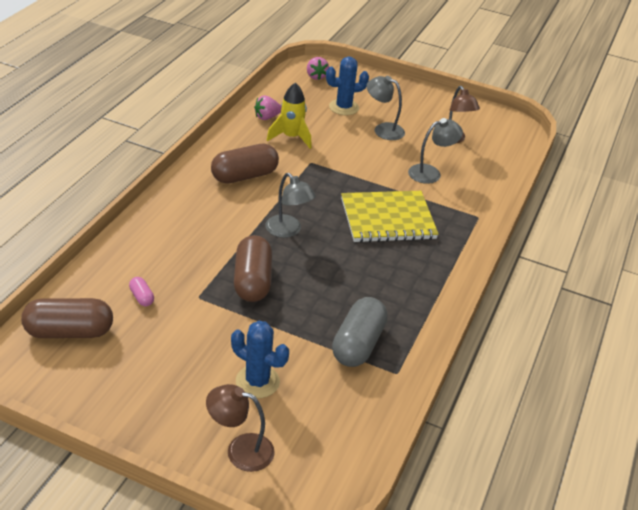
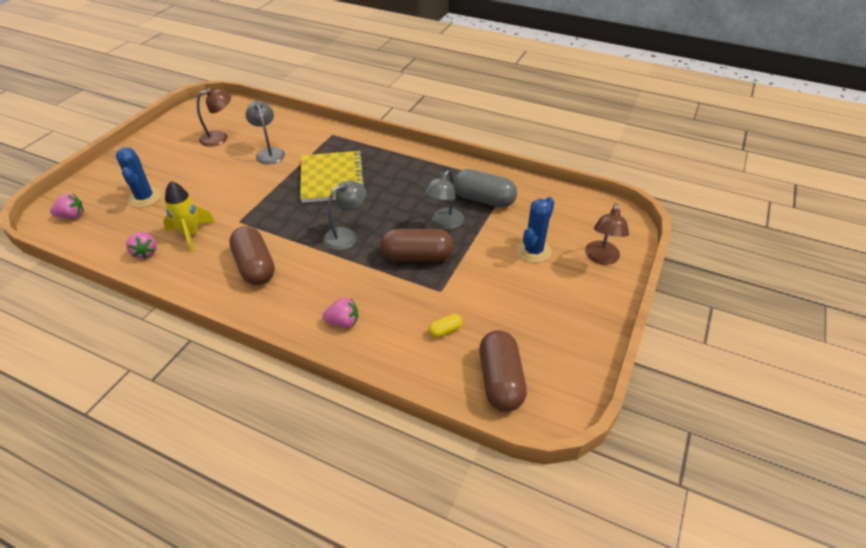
camera: 85 degrees left, 5 degrees up
(141, 297) = (445, 330): pink capsule -> yellow capsule
(164, 230) = (343, 322): none -> pink strawberry
(383, 129) = (193, 175): grey lamp -> grey lamp (444, 223)

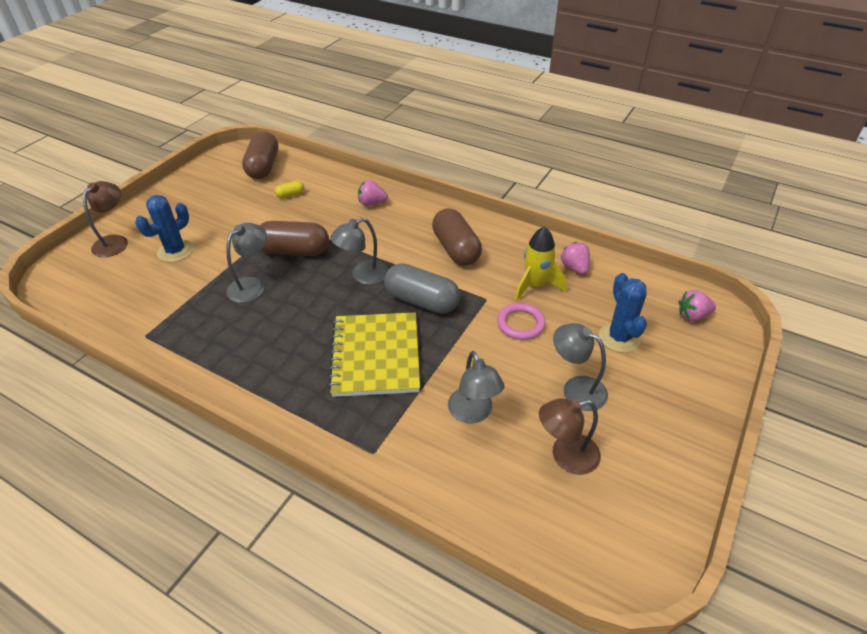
camera: 175 degrees left, 0 degrees up
(196, 167) = (576, 388): none -> grey lamp
(217, 204) = (520, 324): none -> pink ring
(483, 200) = (191, 312): grey capsule -> grey capsule (422, 301)

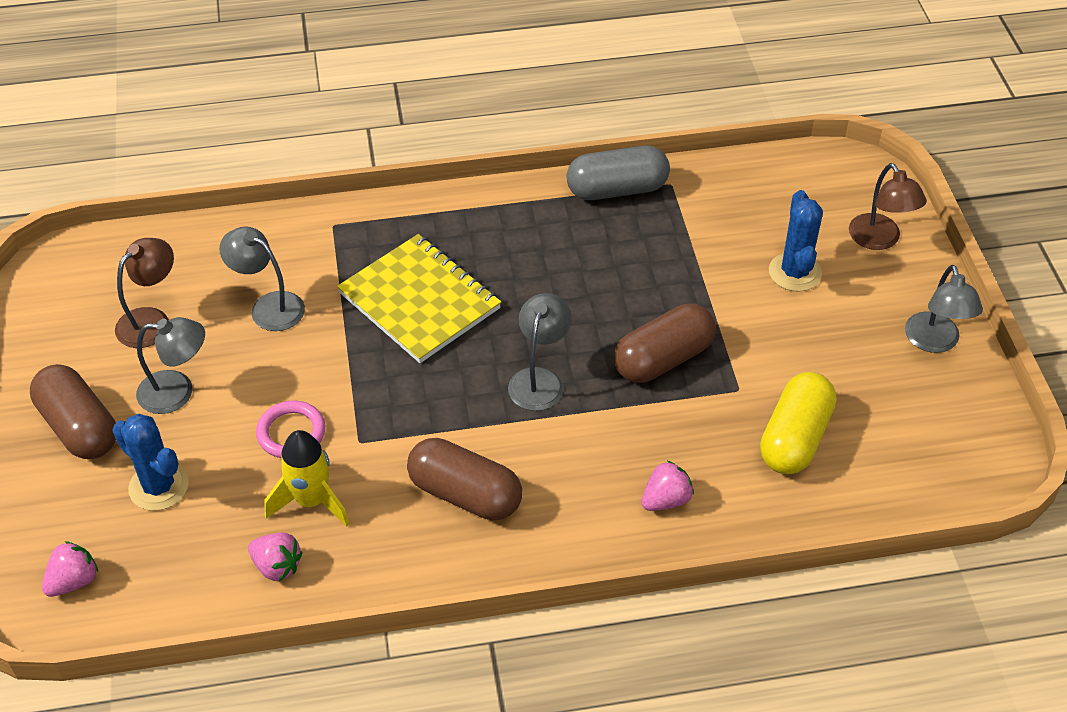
camera: 140 degrees right, 5 degrees up
(252, 285) = (648, 290): grey lamp -> grey lamp (934, 342)
(263, 167) = (910, 462): brown capsule -> brown capsule (79, 427)
(290, 195) = (795, 438): yellow capsule -> yellow capsule, size x2.23
(422, 301) = (434, 390): grey capsule -> grey capsule (617, 190)

